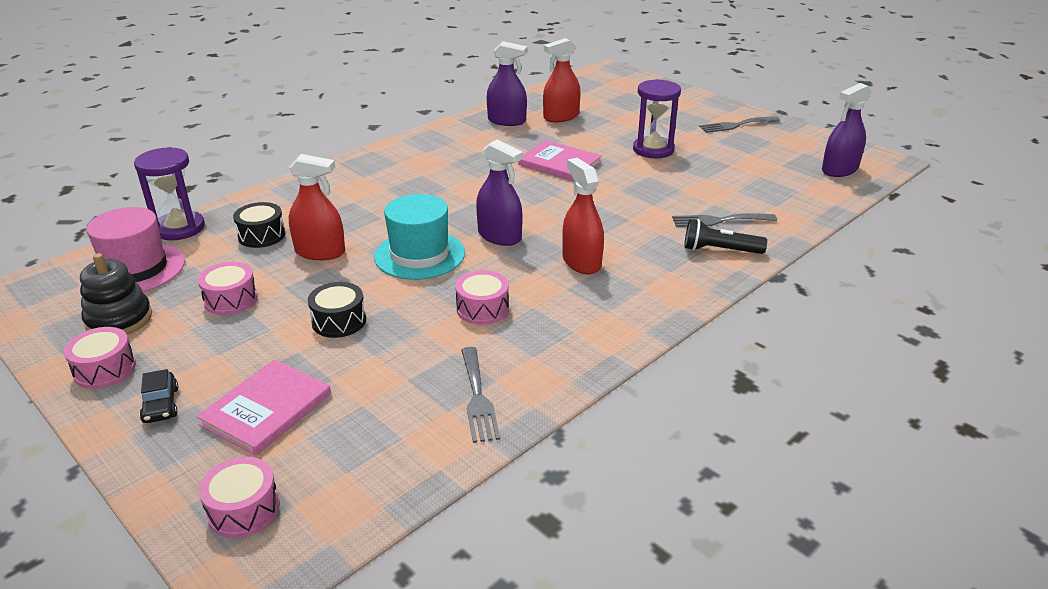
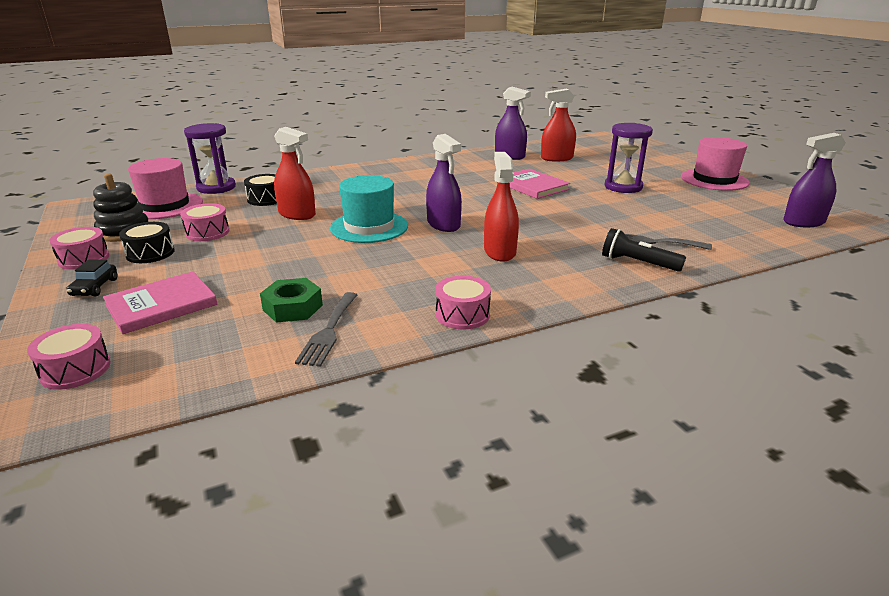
camera: 20 degrees right, 5 degrees down
(339, 321) = (269, 258): black drum -> black drum (150, 253)
(417, 378) = (292, 307): none -> green nut
(482, 309) = (388, 269): pink drum -> pink drum (462, 314)
(736, 125) = (714, 180): grey fork -> pink hat

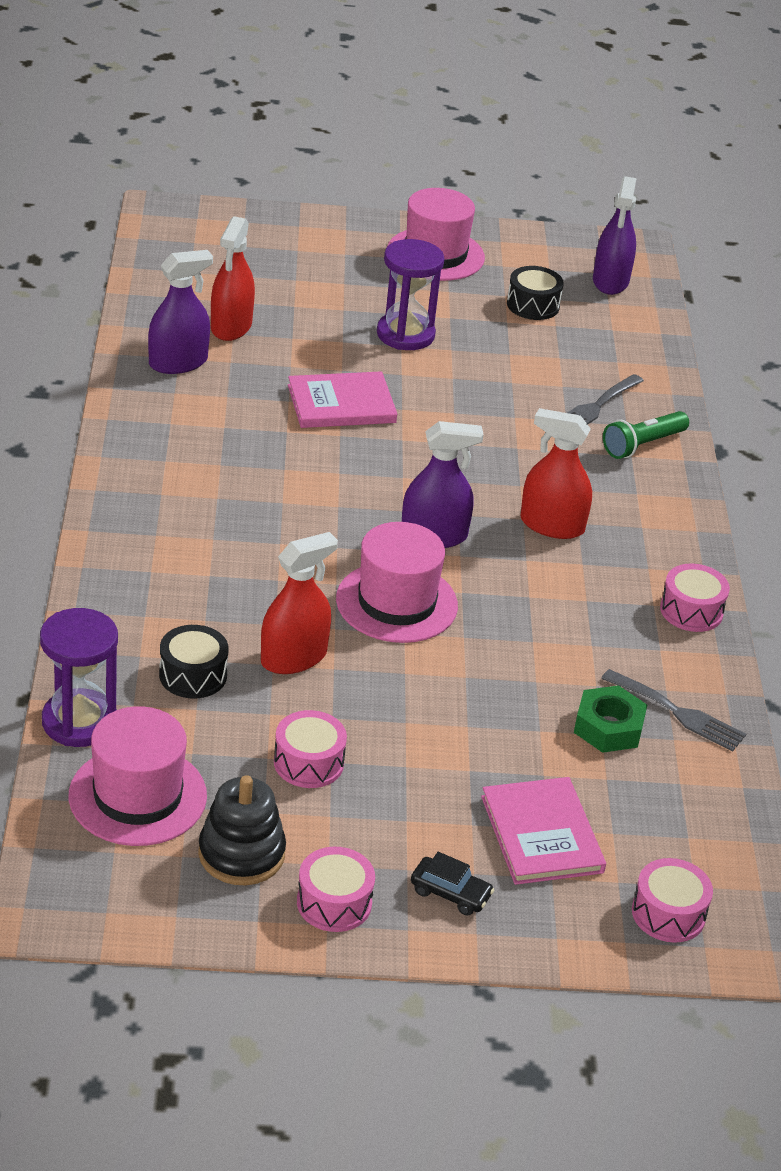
camera: 70 degrees left, 10 degrees up
(150, 253) = (356, 831): black drum -> black drum (533, 305)
(369, 227) = (396, 602): turquoise hat -> pink hat
(637, 263) = (642, 445): black flashlight -> green flashlight

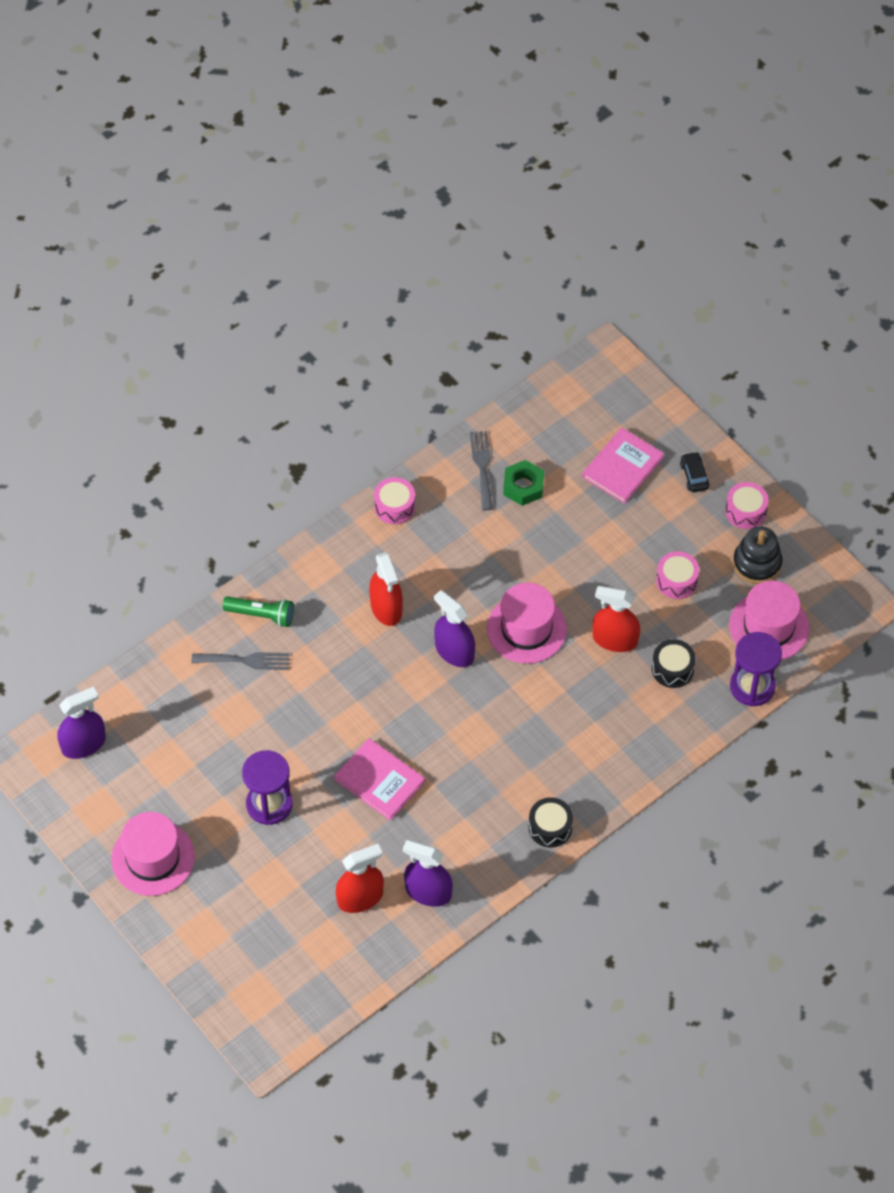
camera: 125 degrees left, 20 degrees up
(533, 305) = (160, 764): black drum -> black drum (550, 827)
(668, 913) = (619, 396): pink drum -> none

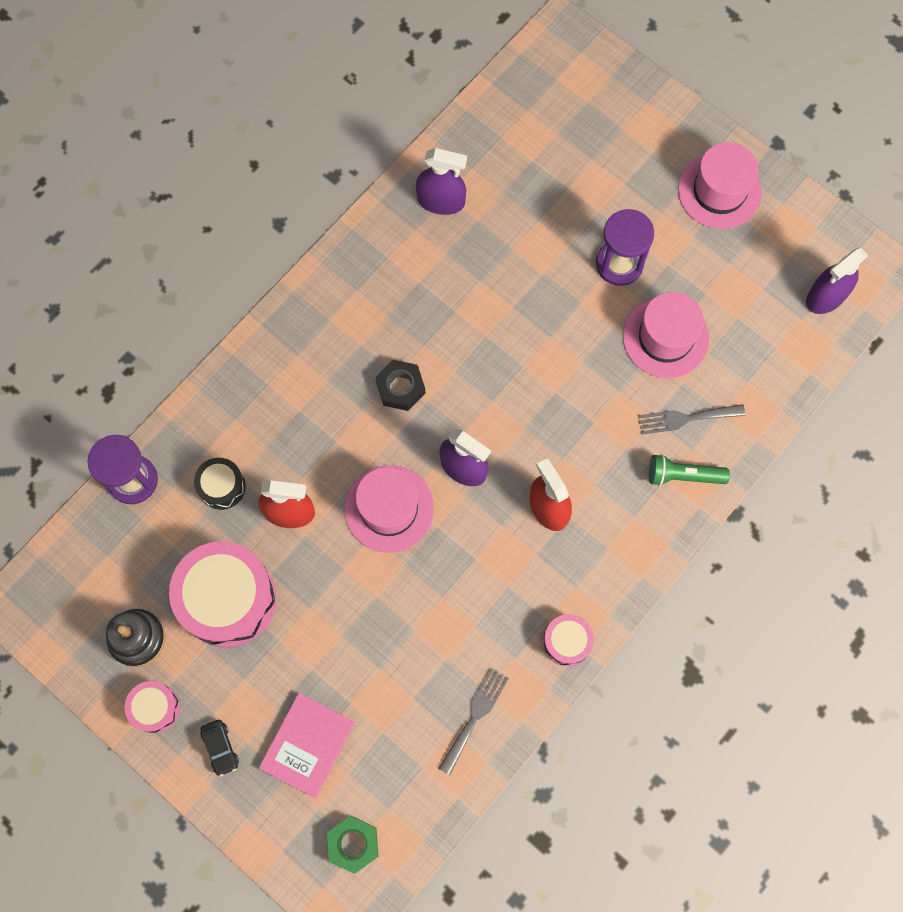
camera: 170 degrees right, 15 degrees up
(360, 898) = (506, 184): red spray bottle -> none
(379, 781) = (513, 307): pink book -> none
(482, 466) = (475, 716): grey fork -> grey fork turned 135 degrees counterclockwise
(498, 726) = (400, 387): none -> black nut
(523, 486) = (421, 696): green nut -> green nut (353, 844)
(550, 827) = (330, 286): black drum -> none
(676, 581) = (228, 599): pink drum -> pink drum, size x2.01
(769, 626) = (119, 558): pink hat -> pink hat (665, 337)

